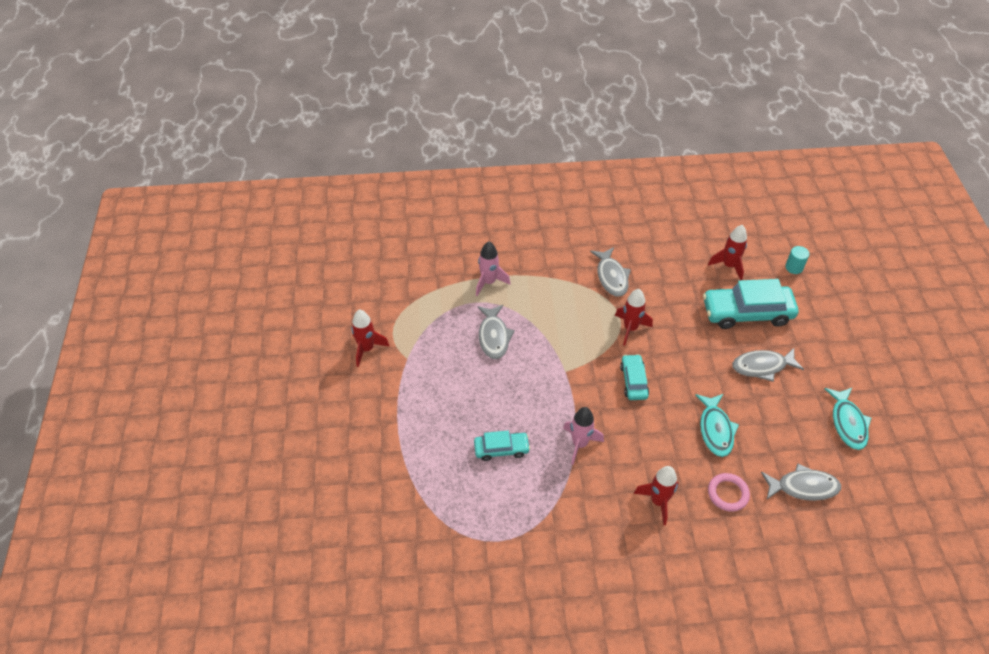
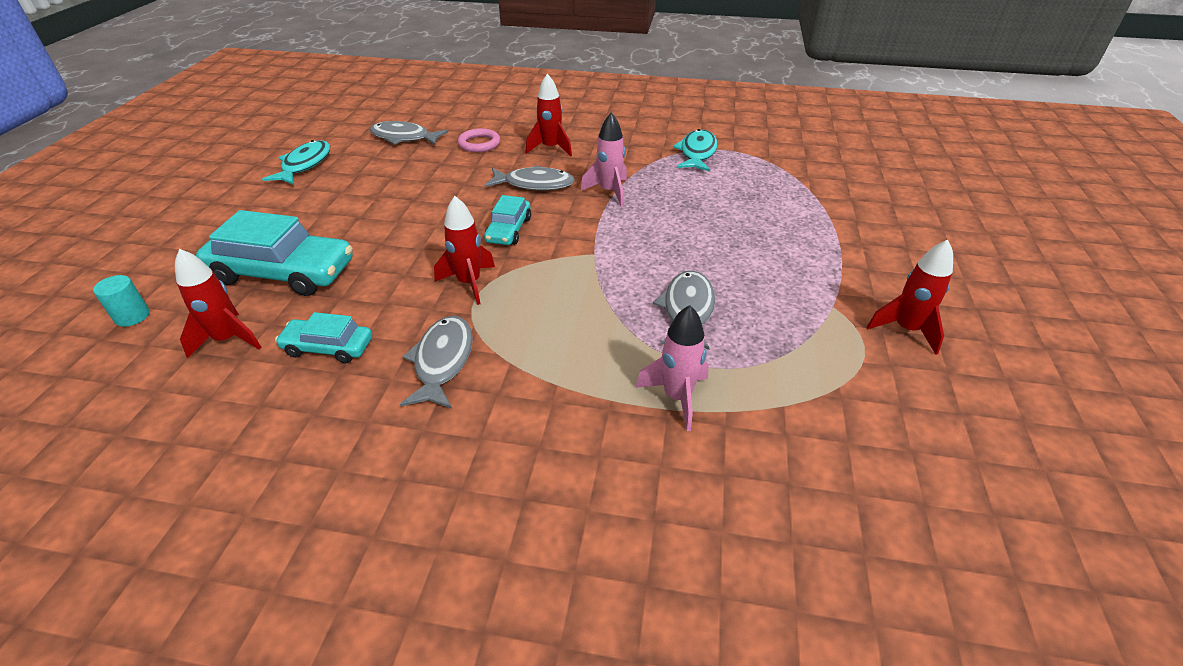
camera: 165 degrees left, 10 degrees down
(501, 449) = (703, 201): turquoise car -> turquoise car (328, 347)
(715, 429) = (448, 180): turquoise fish -> turquoise fish (697, 153)
(762, 366) = (335, 217): grey fish -> grey fish (534, 184)

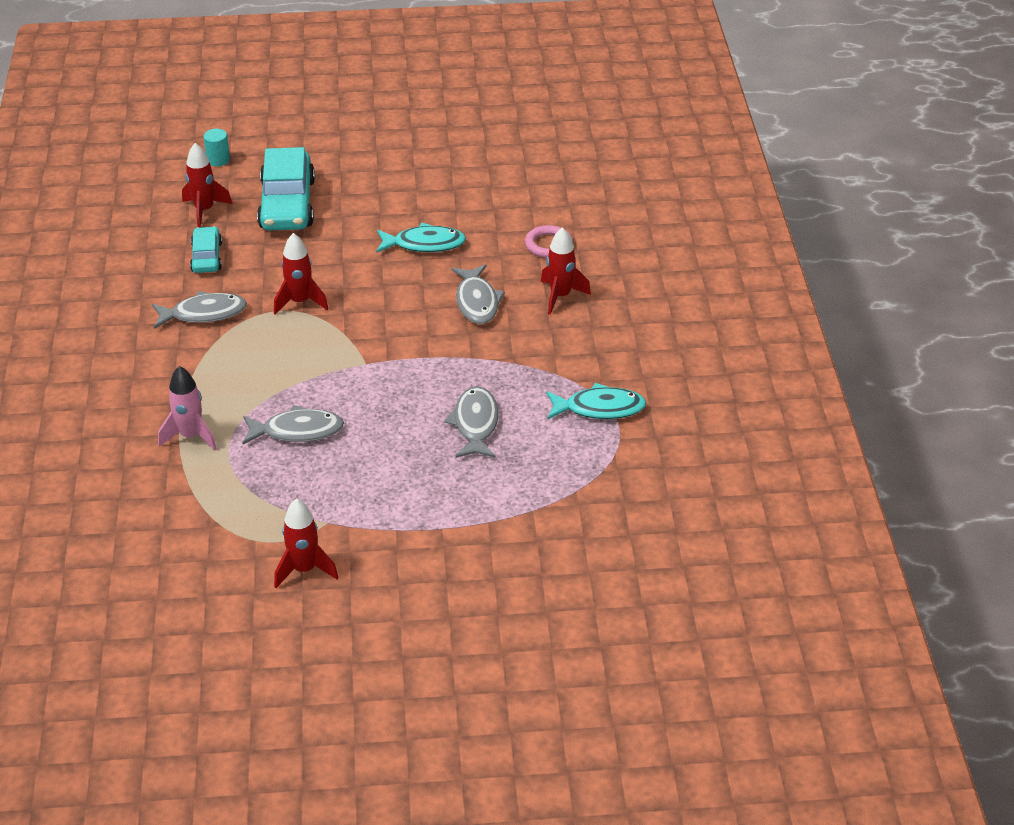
camera: 75 degrees right, 0 degrees up
(304, 165) = (456, 152): turquoise fish -> turquoise fish (424, 244)
(404, 138) = (539, 192): grey fish -> grey fish (475, 424)
(509, 230) = (387, 304): turquoise car -> none
(609, 192) = (481, 354): pink rocket -> none

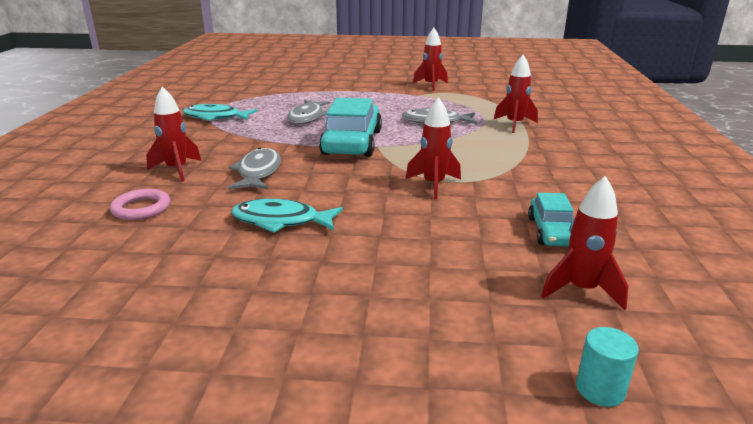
camera: 170 degrees left, 15 degrees down
(191, 436) = (514, 124): pink rocket -> red rocket
(204, 314) = (533, 184): grey fish -> none
(287, 204) = (454, 287): turquoise car -> turquoise car (352, 142)

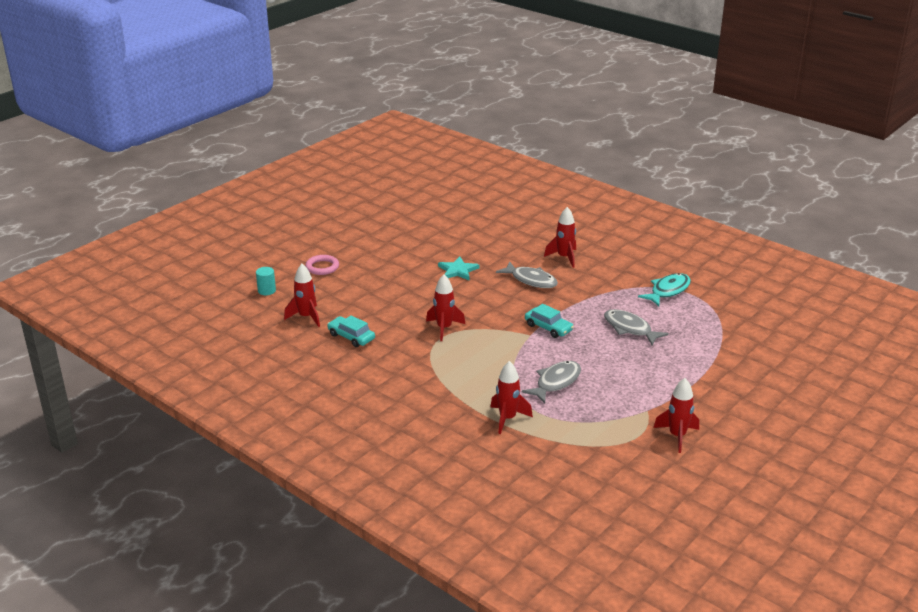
camera: 125 degrees right, 5 degrees up
(141, 208) = (517, 240): pink ring -> pink ring (322, 267)
(281, 221) = (458, 270): turquoise fish -> turquoise star
(352, 142) = (548, 327): turquoise car -> turquoise car, size x0.54

